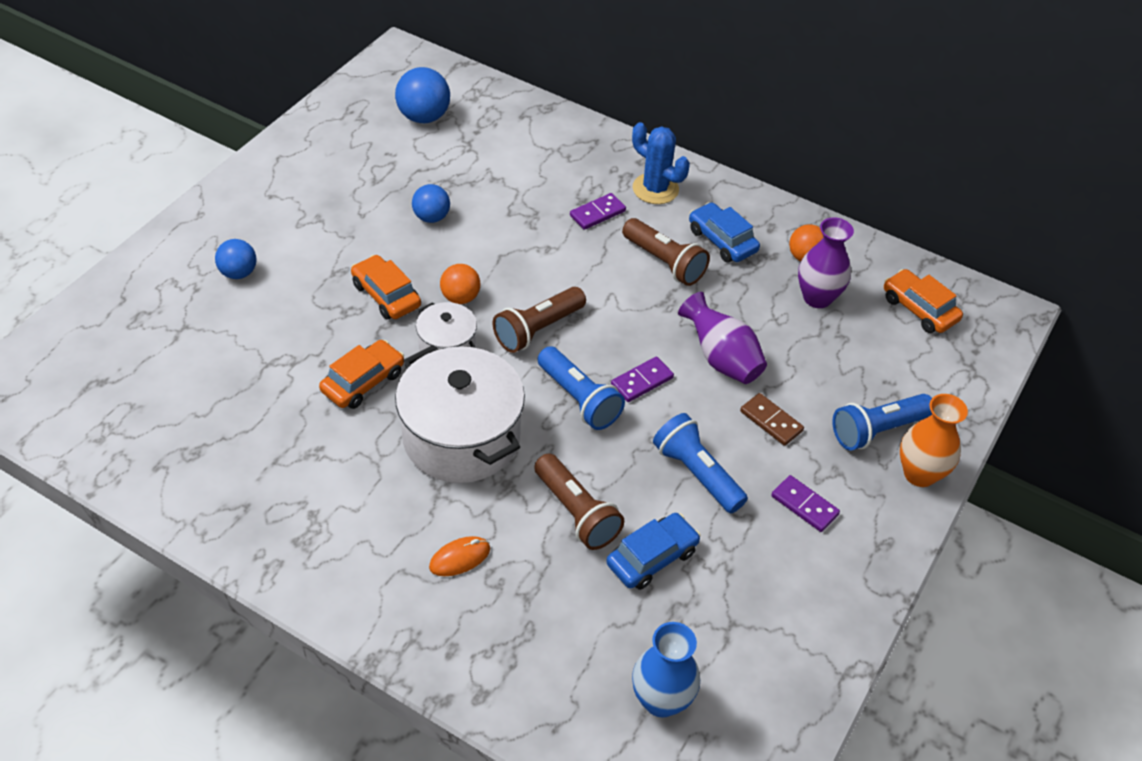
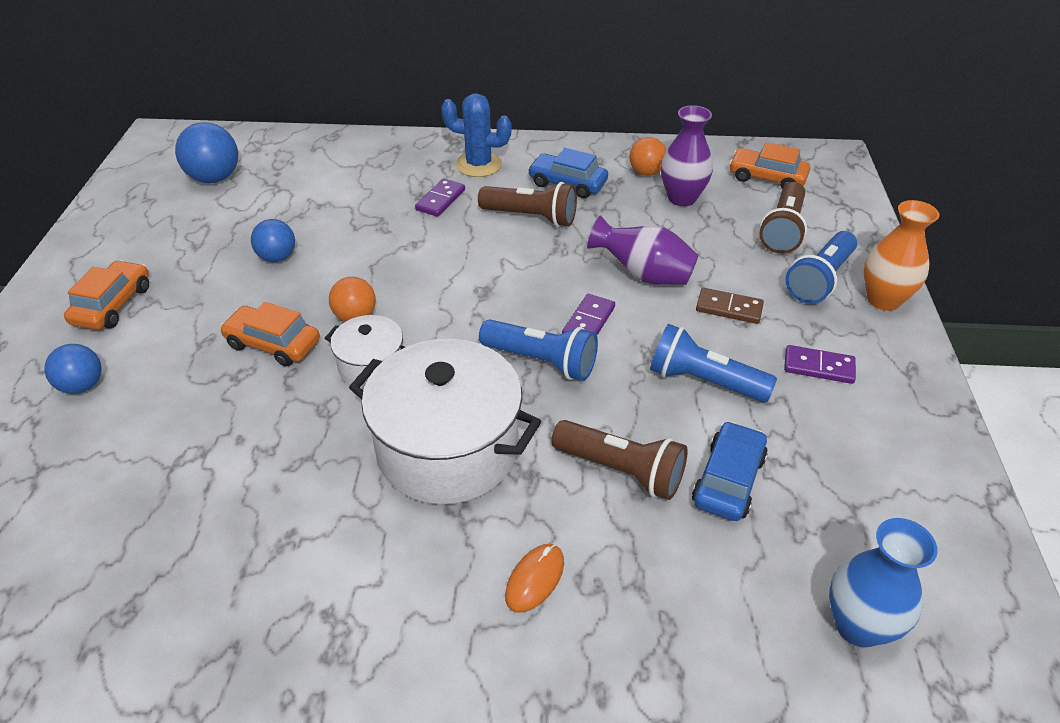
camera: 25 degrees left, 5 degrees down
(363, 382) = (300, 439): orange car -> orange car (113, 305)
(538, 329) = (455, 315): brown flashlight -> brown flashlight (783, 230)

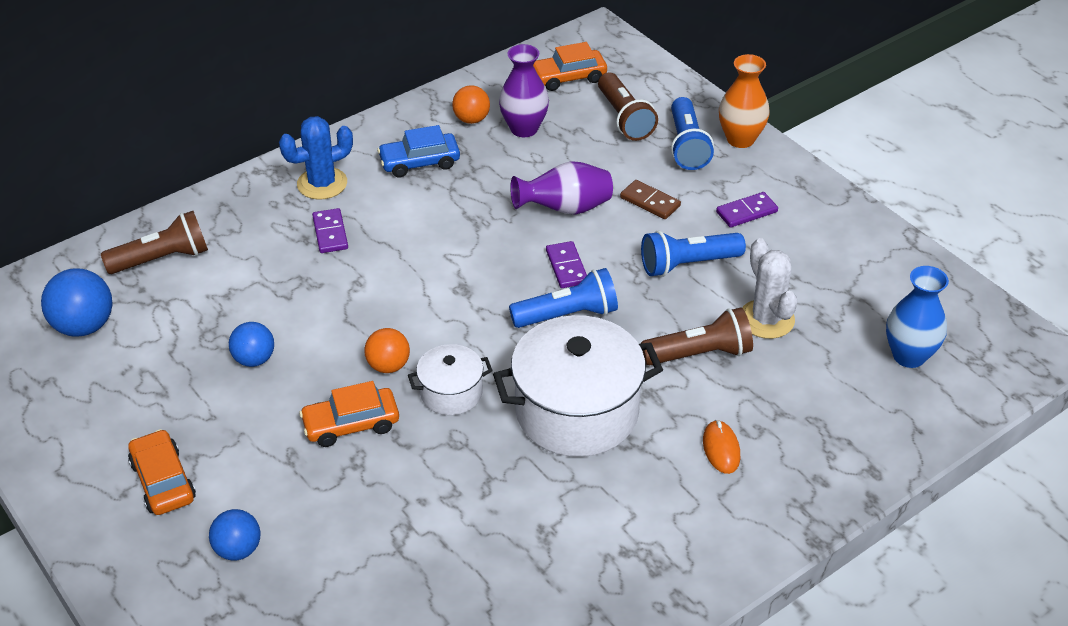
camera: 40 degrees left, 0 degrees up
(531, 217) = (425, 208): brown flashlight -> brown flashlight (162, 259)
(728, 480) = (766, 319): blue car -> white cactus
(729, 308) = (650, 202): brown domino -> brown domino turned 60 degrees clockwise

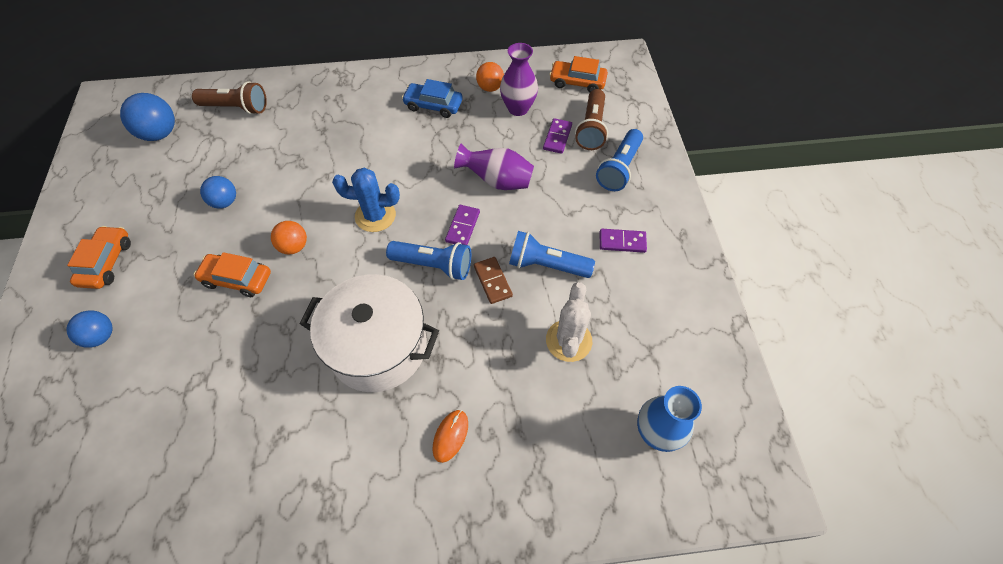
camera: 30 degrees right, 15 degrees up
(322, 184) = (364, 96): blue cactus -> blue cactus (375, 216)
(330, 233) = (340, 132): purple domino -> purple domino (557, 137)
(451, 393) = (313, 288): white pot -> none
(650, 202) = (559, 201): brown domino -> brown domino (493, 281)
(699, 354) = (498, 345): brown flashlight -> none
(740, 139) = (662, 180): orange vase -> none

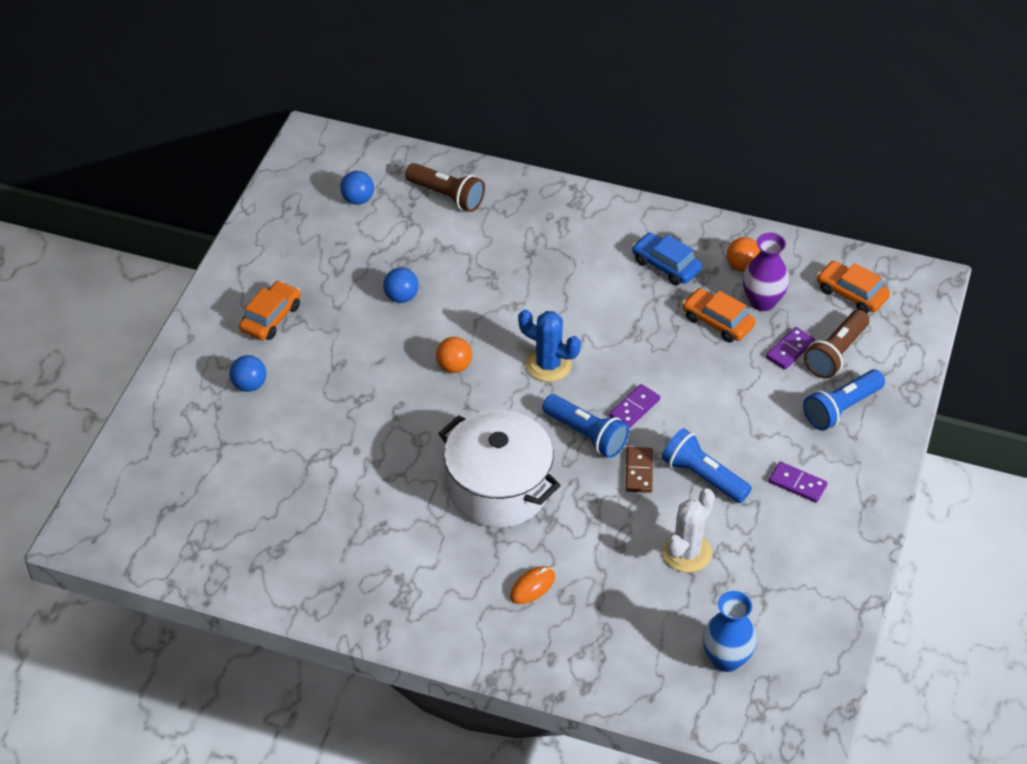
camera: 25 degrees right, 10 degrees down
(160, 134) = (358, 199): blue ball -> blue ball, size x0.65
(237, 279) = (388, 378): orange car -> orange car (717, 322)
(497, 181) = (695, 374): purple vase -> none

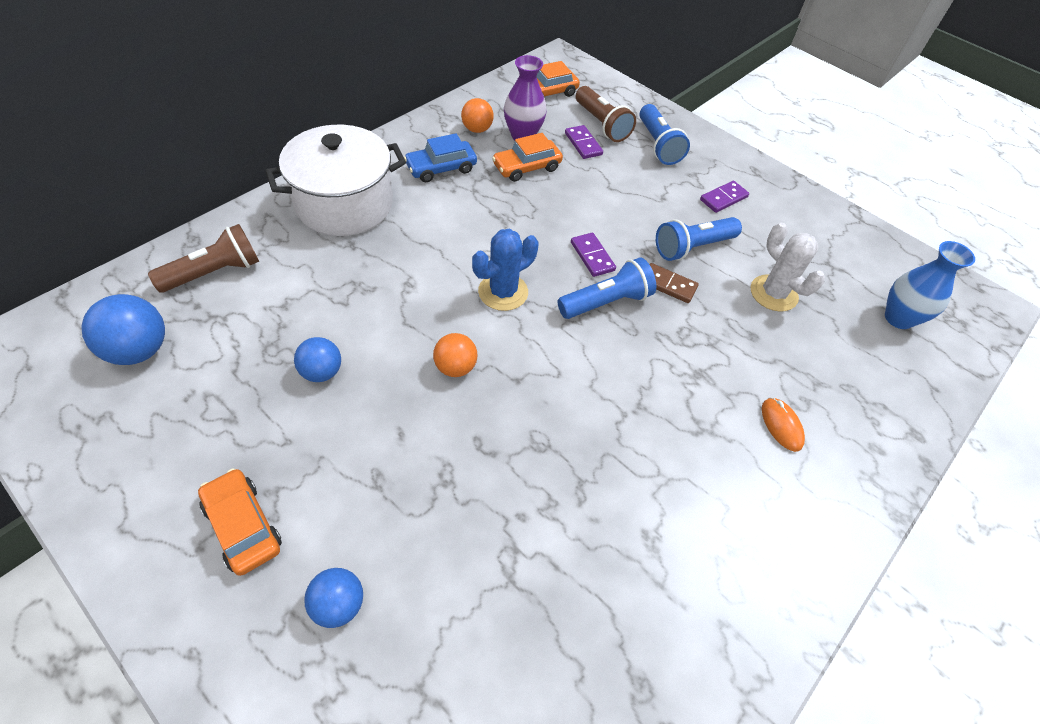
camera: 70 degrees left, 5 degrees up
(358, 199) = (139, 350): blue ball -> blue ball, size x1.54
(498, 488) = (642, 399): white pot -> white pot (344, 204)

